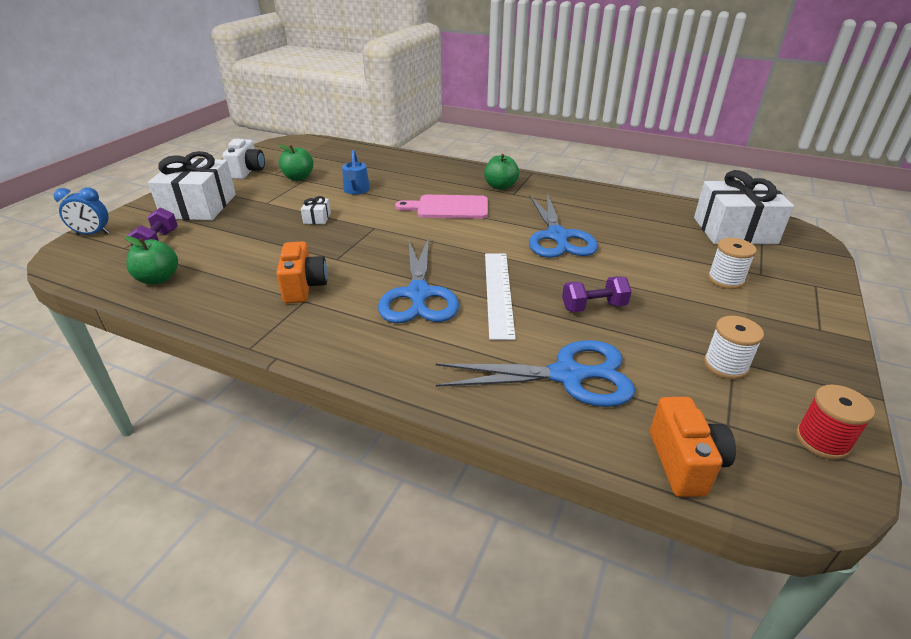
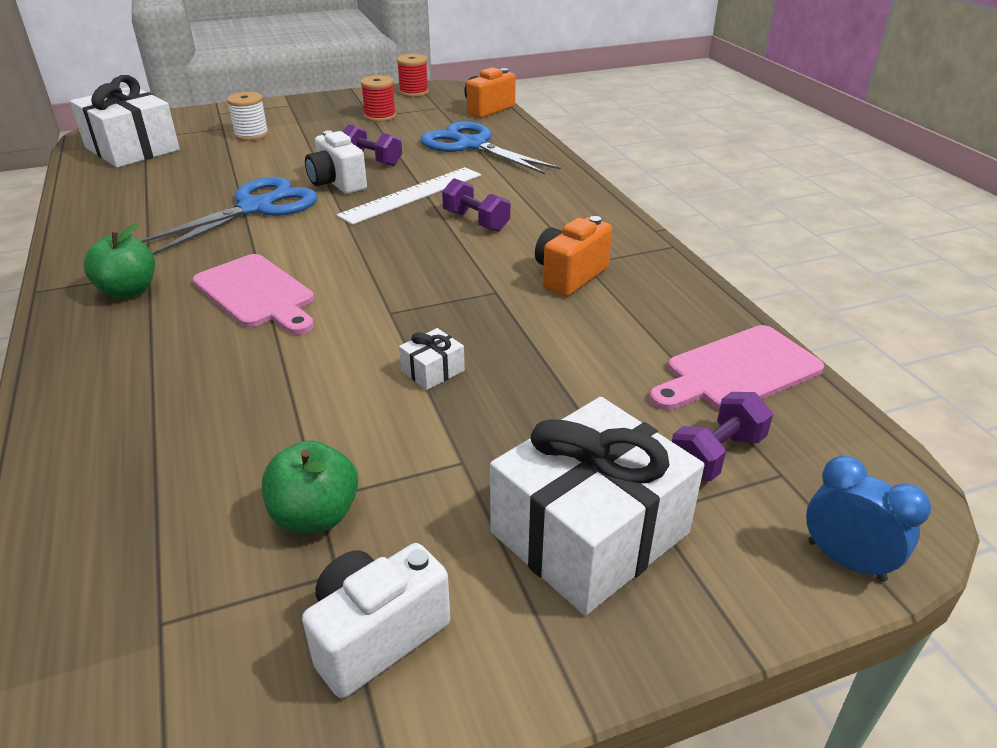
camera: 135 degrees left, 0 degrees up
(158, 279) = (737, 371): green apple -> pink cutting board
(356, 190) = (290, 402): blue watering can -> none
(418, 295) = (476, 221): blue scissors -> purple dumbbell
(562, 275) = (337, 183): none -> white camera
(725, 365) = (380, 116): white spool -> red spool

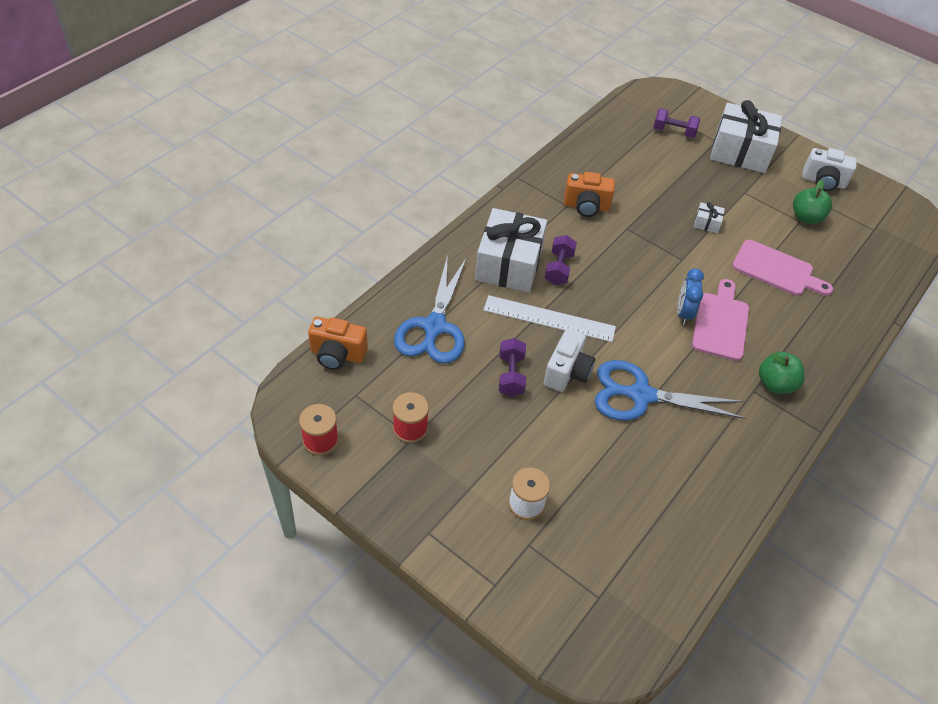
camera: 125 degrees left, 15 degrees up
(132, 149) = (628, 581): white gift -> white gift (509, 264)
(737, 371) = (615, 135): pink cutting board -> pink cutting board (776, 270)
(846, 561) = (693, 99): blue clock -> blue clock (683, 313)

